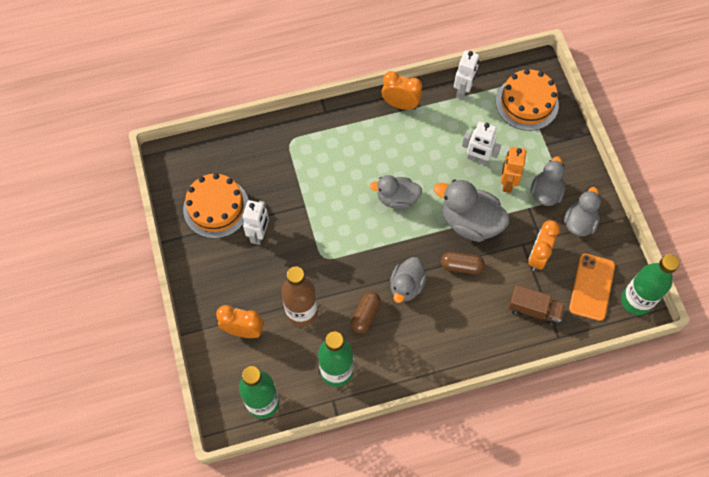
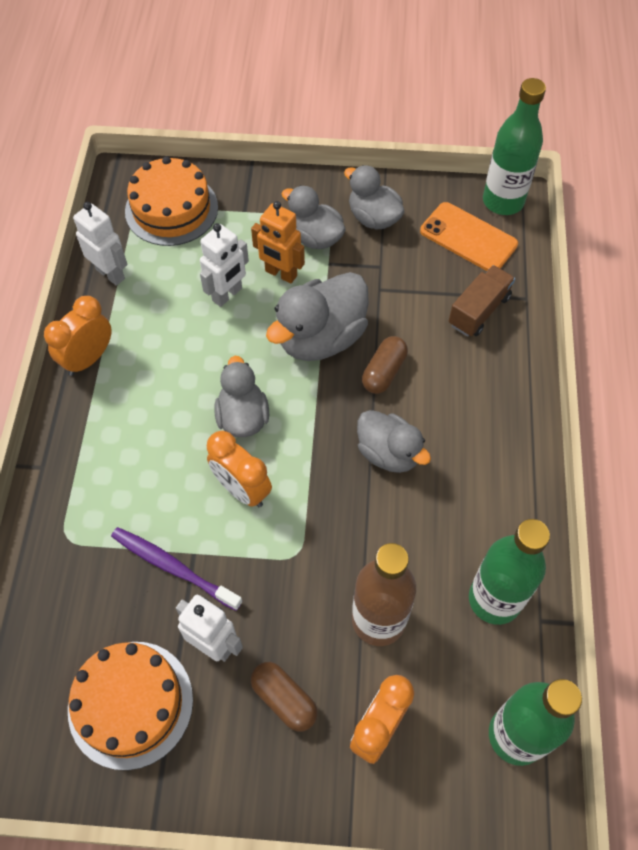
camera: 70 degrees left, 5 degrees down
(293, 198) = (172, 567): none -> purple toothbrush
(365, 315) = (415, 525): brown capsule -> brown capsule (284, 699)
(397, 199) = (243, 417): grey duck -> grey duck turned 150 degrees clockwise
(538, 256) = (404, 279): orange clock -> orange clock (242, 489)

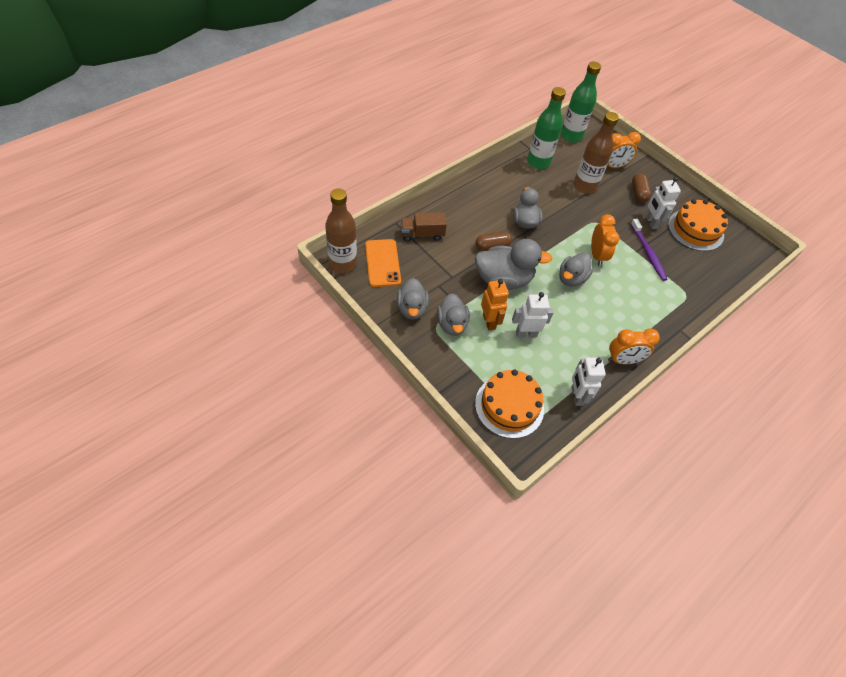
camera: 140 degrees left, 5 degrees down
(503, 201) = (343, 263): green bottle -> brown bottle

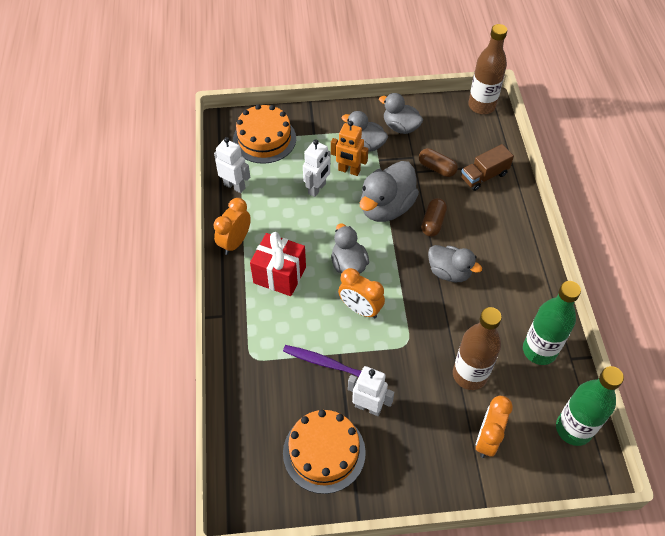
camera: 130 degrees right, 0 degrees up
(382, 263) = (465, 131): orange phone -> none
(422, 234) = (484, 176): brown truck -> brown truck turned 150 degrees counterclockwise
(619, 314) = (279, 275): none -> red gift
(638, 193) = (422, 432): brown capsule -> brown capsule (436, 168)

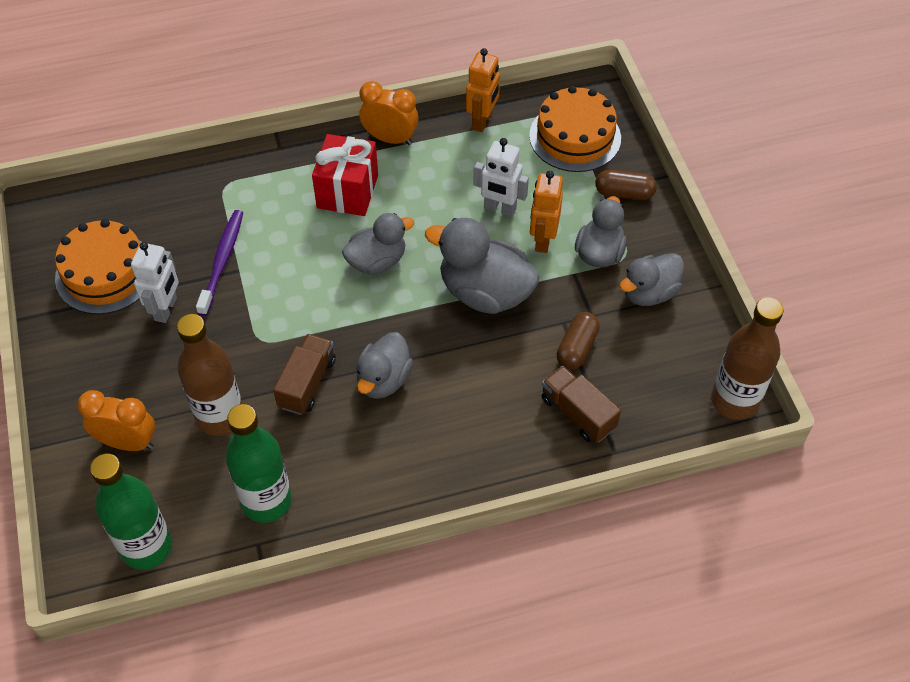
camera: 80 degrees right, 0 degrees up
(234, 186) = (482, 121): white robot -> orange robot
(360, 309) = (307, 283): orange clock -> none
(400, 127) = (649, 293): grey duck -> grey duck turned 150 degrees counterclockwise
(433, 223) = (469, 352): brown capsule -> brown capsule (624, 193)
(447, 317) = (307, 383): none -> brown truck

